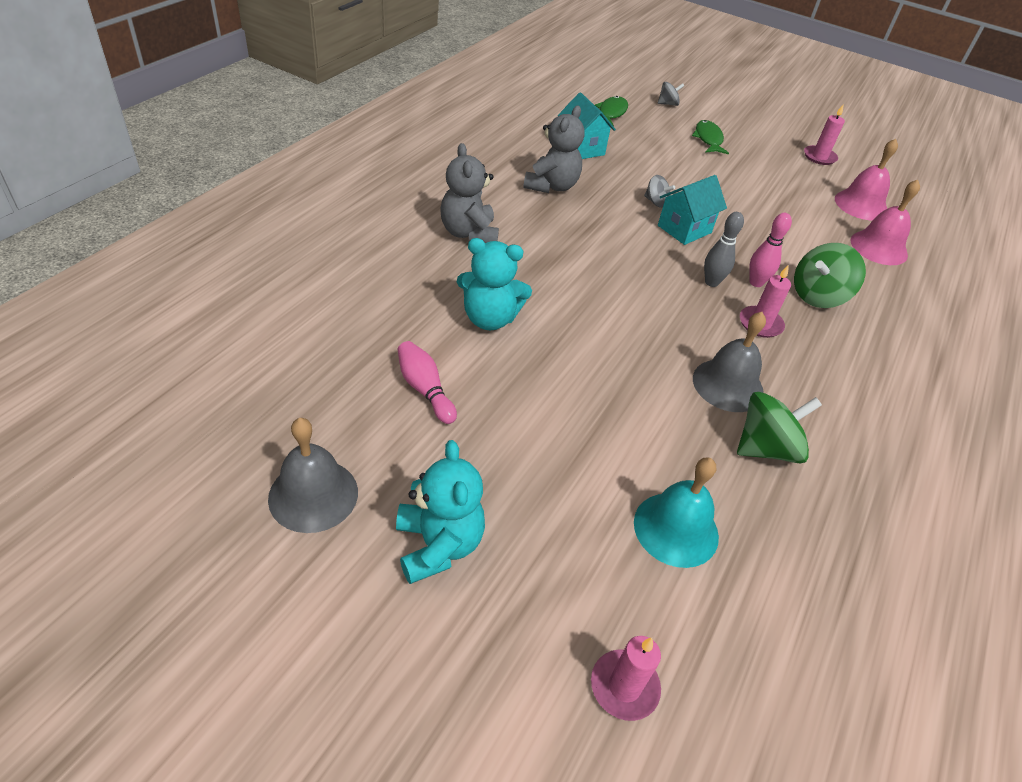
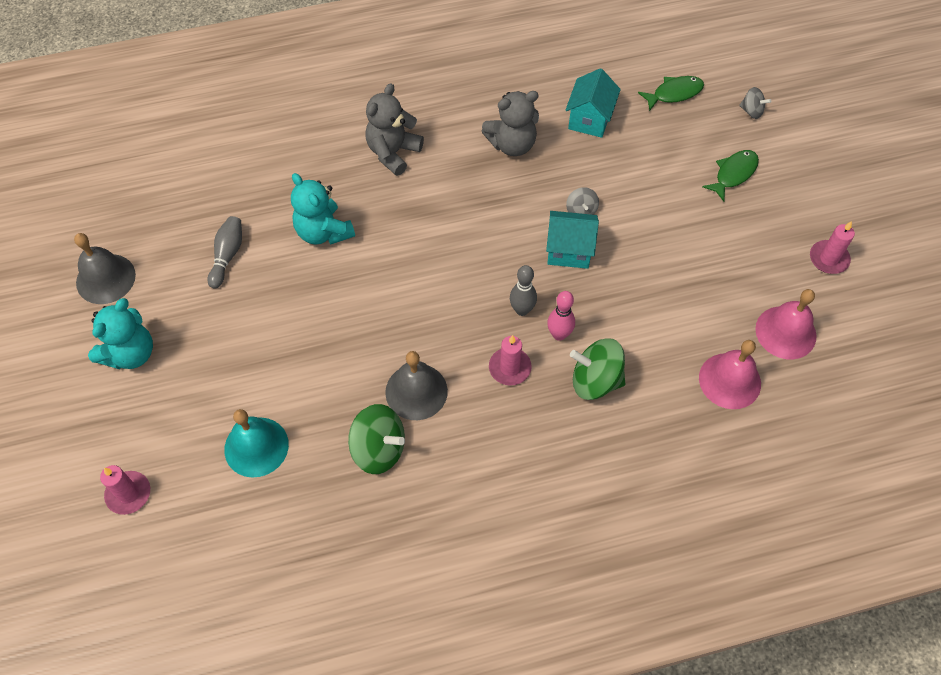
camera: 50 degrees right, 15 degrees up
(425, 389) = (227, 255): pink bowling pin -> grey bowling pin

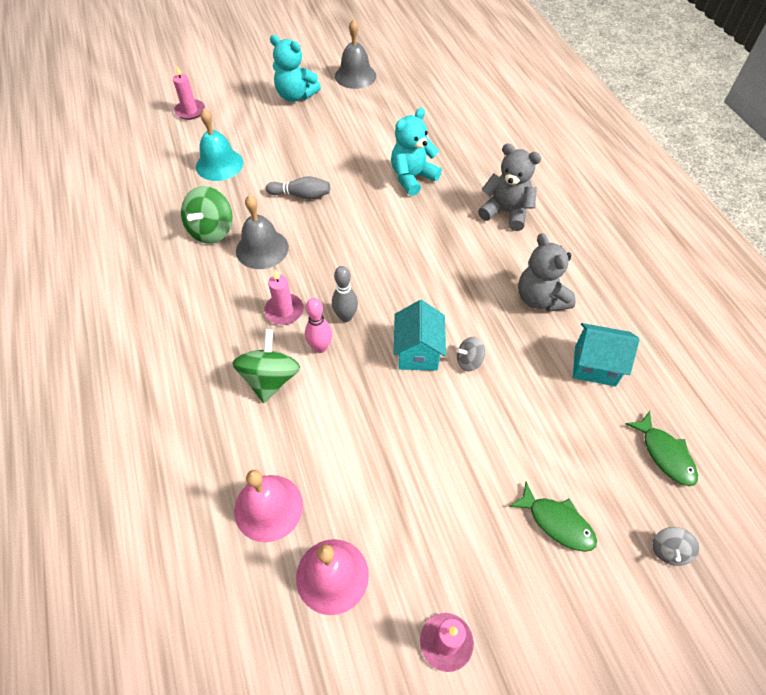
camera: 85 degrees right, 5 degrees down
(227, 255) = (382, 129): grey bowling pin -> grey bowling pin (301, 195)

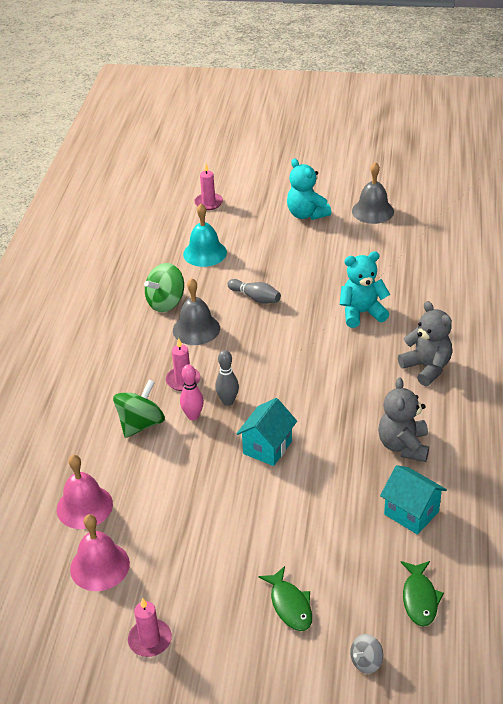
camera: 30 degrees right, 15 degrees down
(469, 361) = (305, 469): grey spinning top -> none

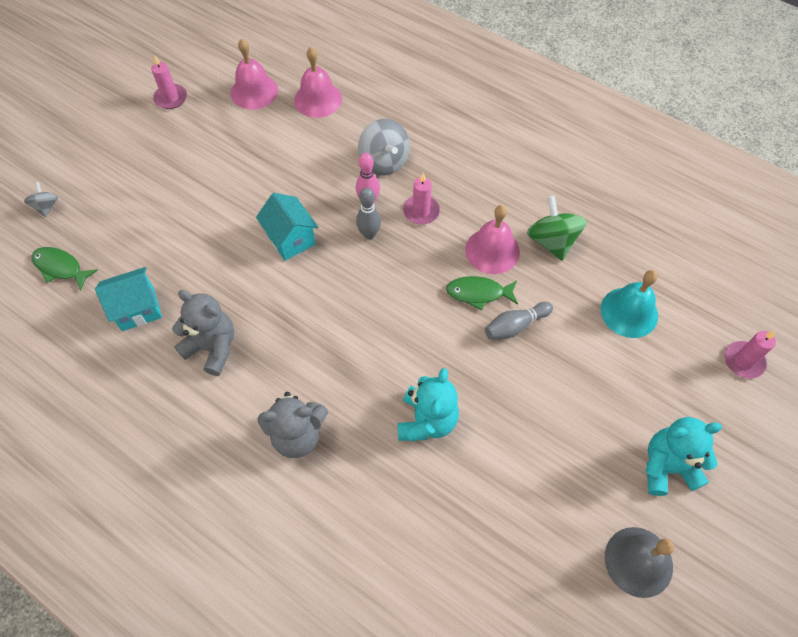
camera: 115 degrees right, 20 degrees up
(141, 424) = (384, 162): green spinning top -> grey spinning top
(196, 329) = (492, 250): grey bell -> pink bell
(290, 605) = (128, 184): green fish -> green fish (478, 293)

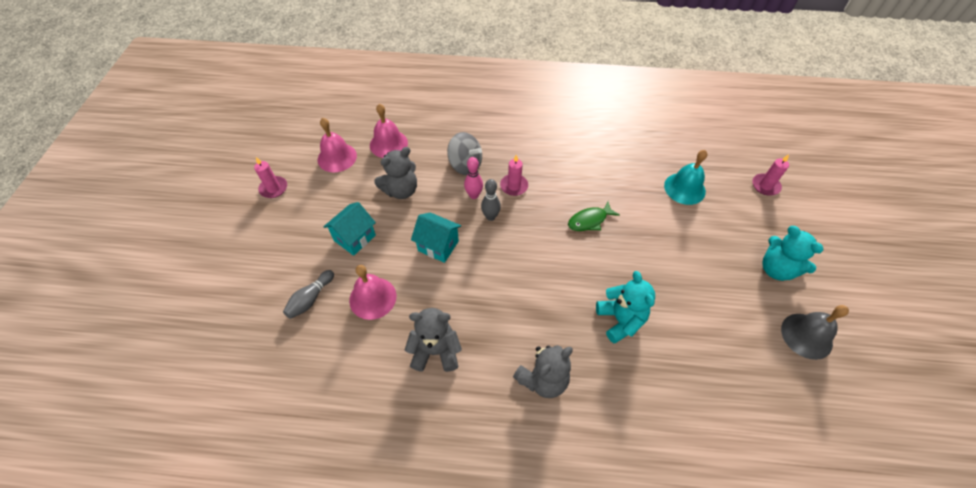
camera: 30 degrees left, 5 degrees down
(46, 207) = (222, 314): grey spinning top -> none
(60, 268) = (268, 355): green fish -> none
(138, 309) = (356, 354): turquoise house -> turquoise house (355, 238)
(295, 159) = (401, 190): none -> grey teddy bear
(492, 250) = (577, 190): pink bell -> pink bell (373, 298)
(515, 326) = (627, 230): grey bowling pin -> grey bowling pin (310, 299)
(552, 241) = (608, 167): green spinning top -> none
(667, 467) = (776, 269): turquoise teddy bear -> turquoise teddy bear turned 90 degrees counterclockwise

